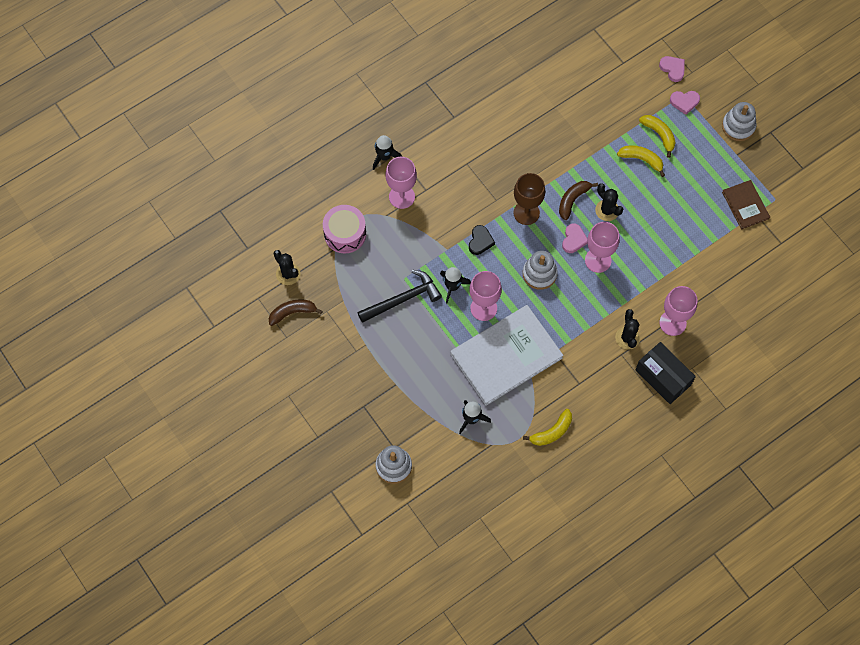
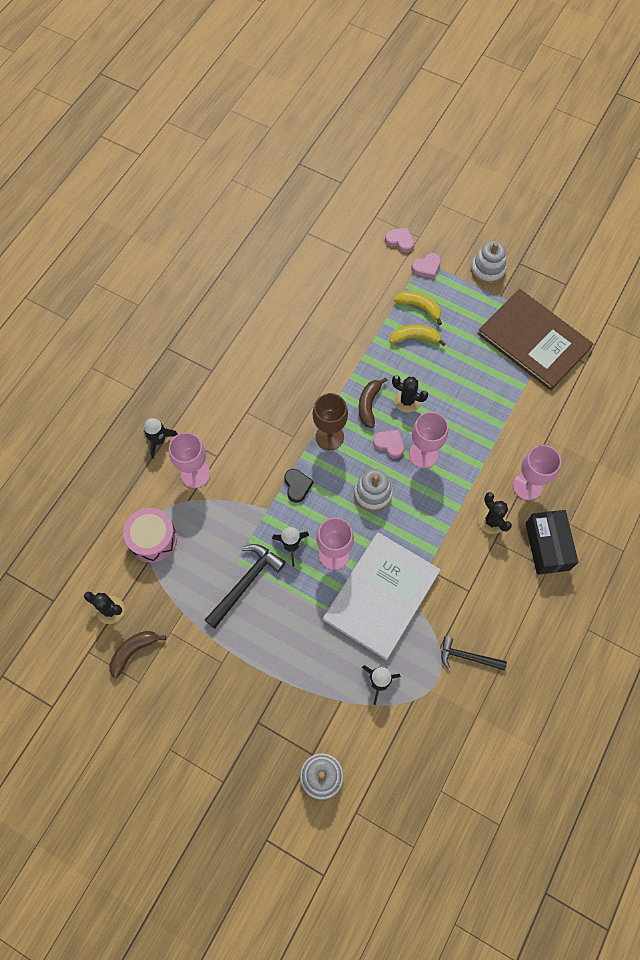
camera: 25 degrees left, 0 degrees up
(552, 432) = (467, 657): yellow banana -> black hammer
(574, 240) = (389, 444): pink heart -> pink heart turned 45 degrees counterclockwise
(663, 377) = (547, 546): black box -> black box turned 60 degrees clockwise
(745, 205) = (533, 341): brown book -> brown book, size x1.99

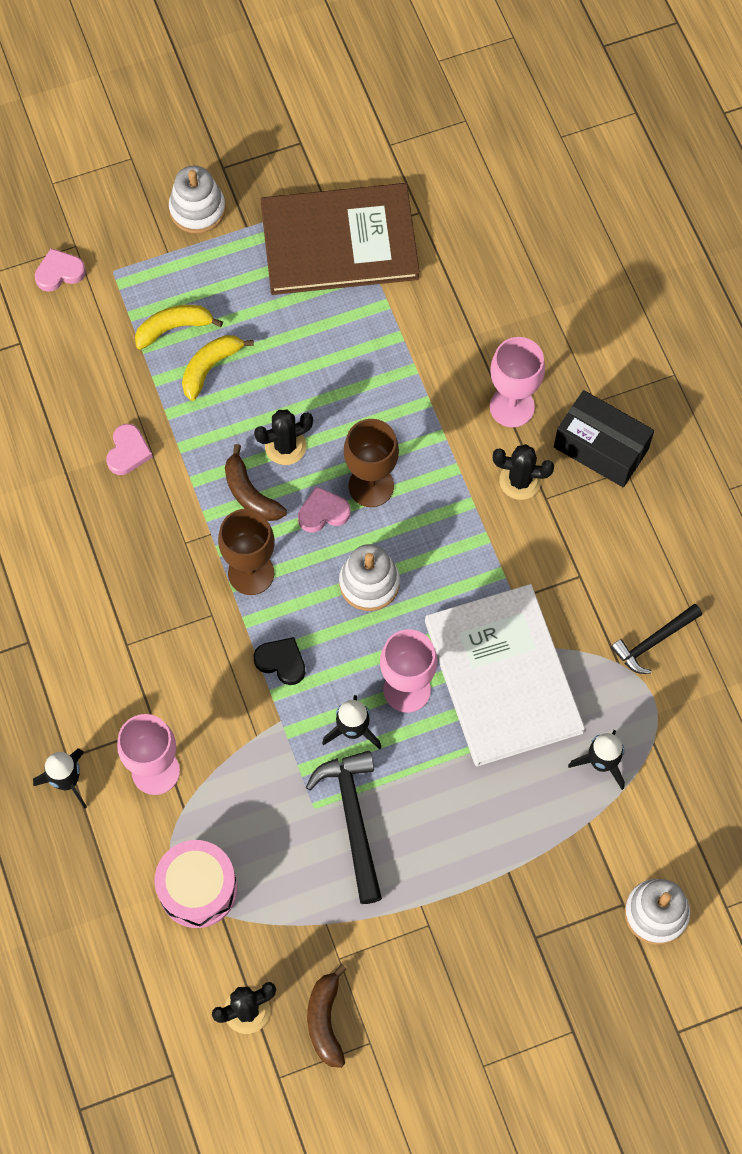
camera: 50 degrees left, 0 degrees up
(423, 454) = (371, 486): pink goblet -> brown goblet
(426, 267) = (126, 273): pink heart -> pink heart (128, 452)

